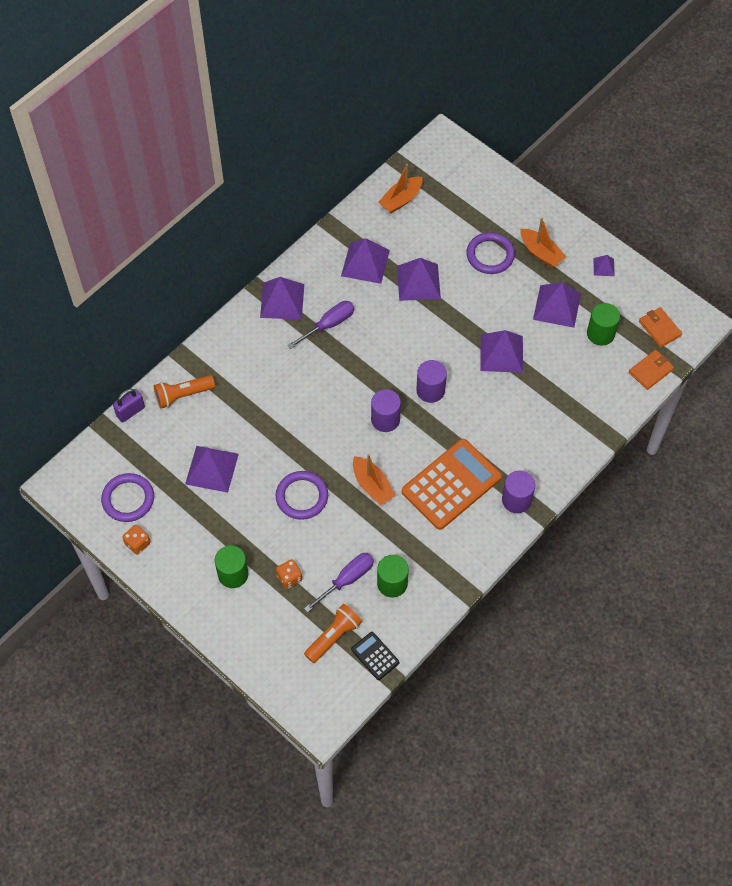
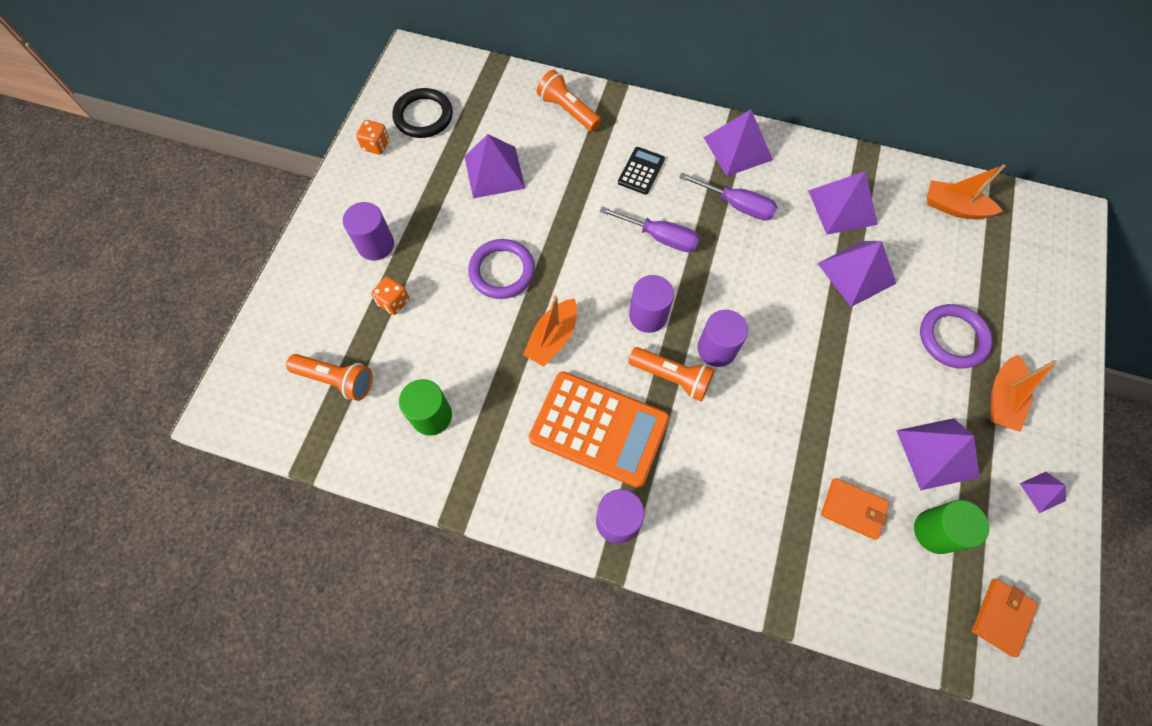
camera: 65 degrees right, 5 degrees up
(128, 499) = (423, 116): purple ring -> black ring
(130, 411) = (524, 76): purple padlock -> none
(233, 574) = (376, 245): green cylinder -> purple cylinder
(346, 580) = (415, 363): purple screwdriver -> purple screwdriver (659, 237)
(375, 656) = (327, 437): black calculator -> black calculator (641, 171)
(437, 426) = (672, 377): none -> orange flashlight
(501, 353) = (820, 411): purple pyramid -> none
(651, 371) = (923, 632): orange wallet -> orange wallet (853, 509)

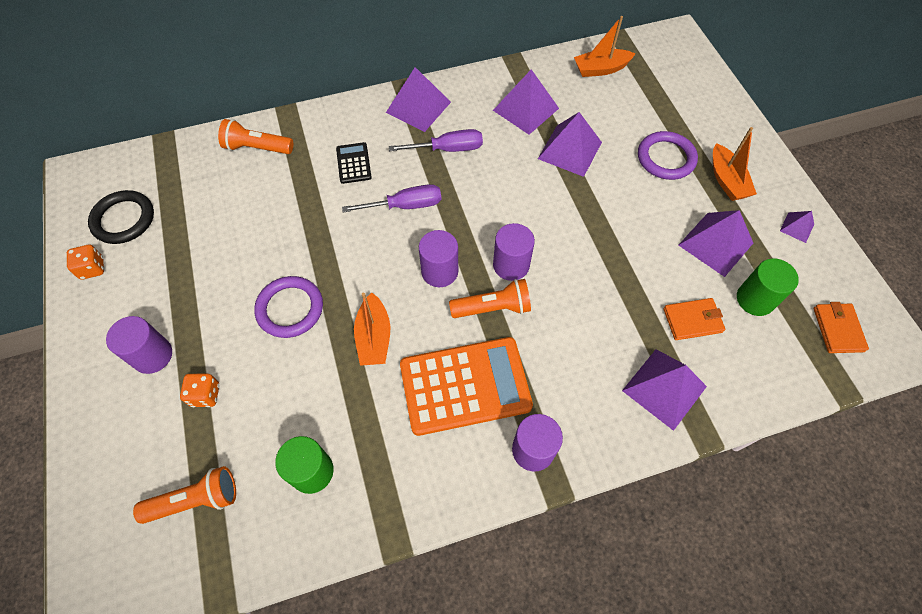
camera: 35 degrees left, 5 degrees down
(494, 172) = (225, 231): purple pyramid -> purple pyramid (664, 388)

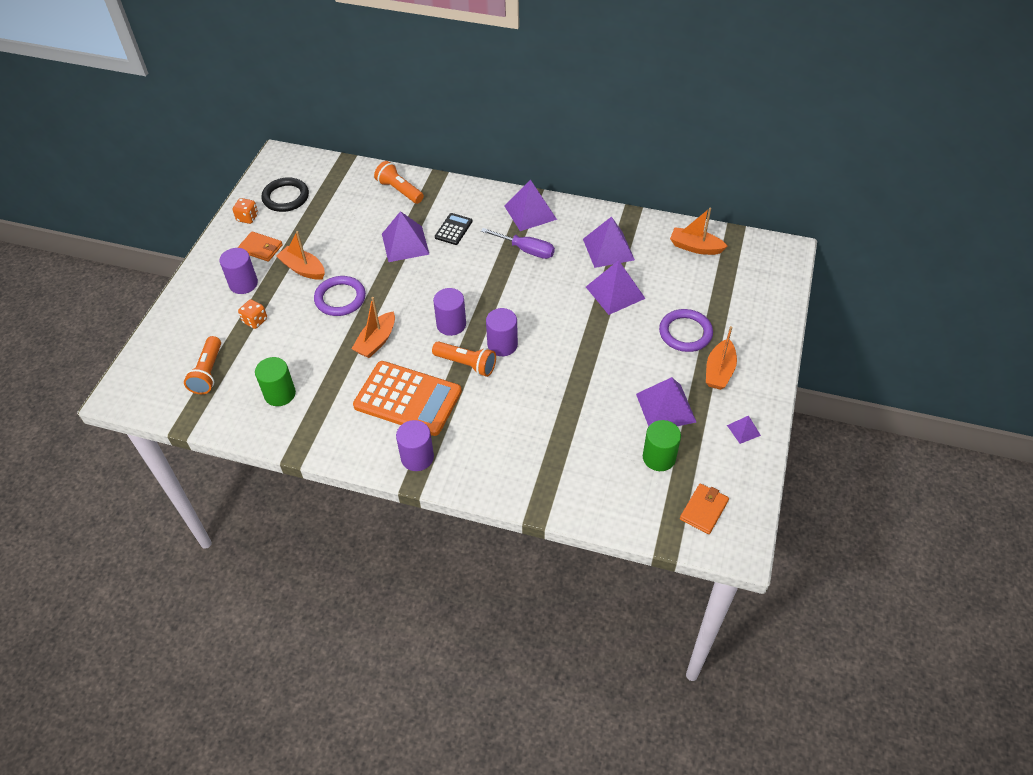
camera: 35 degrees right, 10 degrees down
(196, 500) = (208, 372): orange flashlight -> orange flashlight turned 75 degrees clockwise
(215, 296) = (303, 269): none -> orange boat
(405, 206) = (464, 273): purple screwdriver -> none
(664, 388) = (536, 473): purple pyramid -> purple pyramid (405, 244)
(692, 320) = (598, 445): orange wallet -> orange wallet (260, 248)

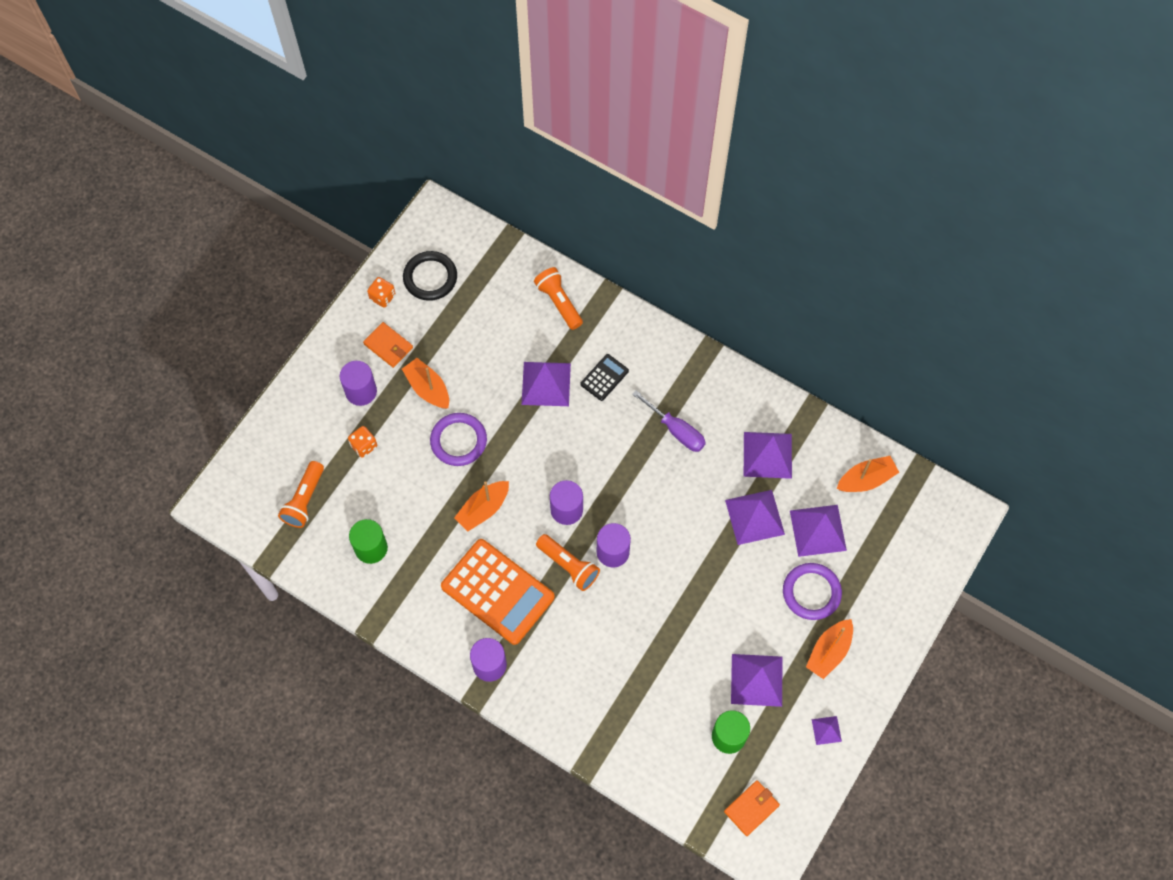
camera: 15 degrees right, 15 degrees up
(530, 212) = (697, 376): purple pyramid -> purple pyramid (818, 530)
(695, 247) = (866, 479): orange boat -> orange boat turned 120 degrees clockwise

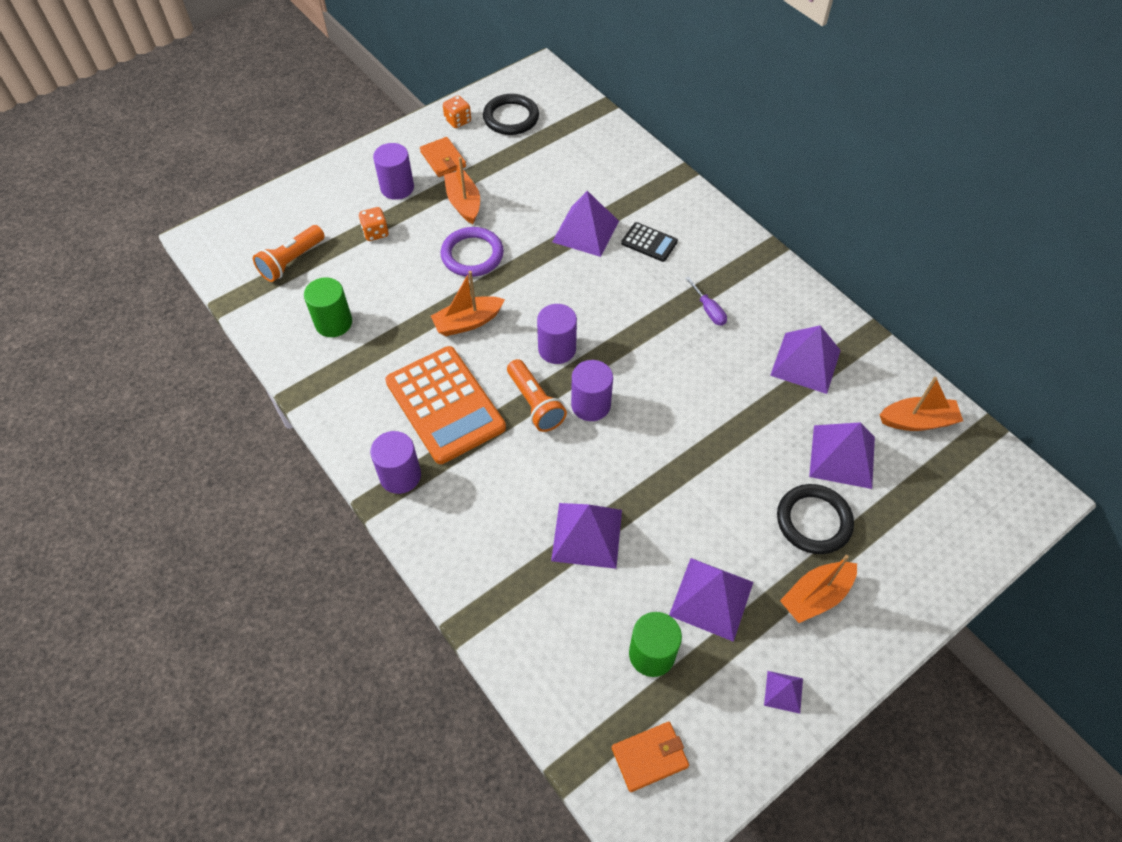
camera: 20 degrees right, 10 degrees down
(559, 302) = (629, 168): orange flashlight -> none
(604, 377) = (649, 242): black calculator -> black calculator turned 60 degrees clockwise
(676, 430) = (708, 310): purple screwdriver -> purple screwdriver, size x0.64
(754, 517) = (769, 419): purple pyramid -> purple pyramid (587, 535)
(811, 592) = (813, 521): purple ring -> black ring

